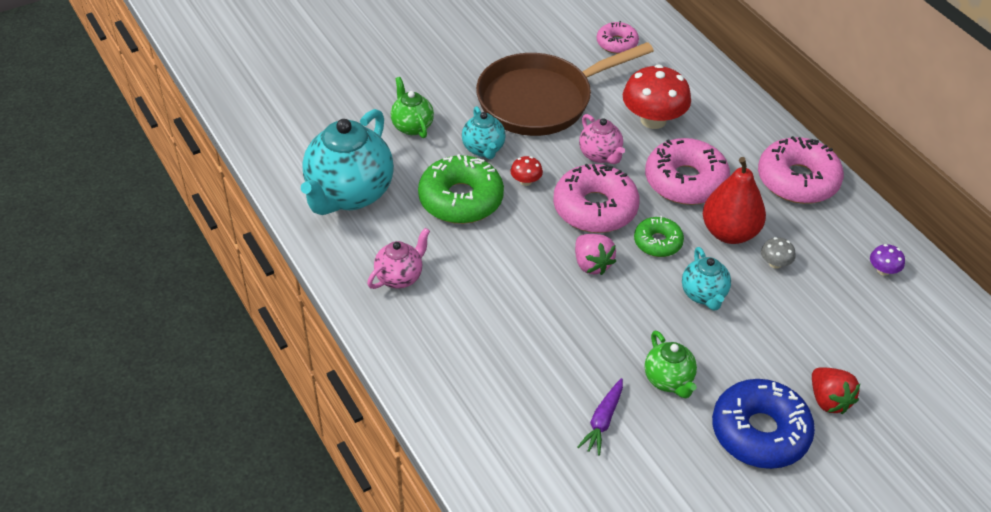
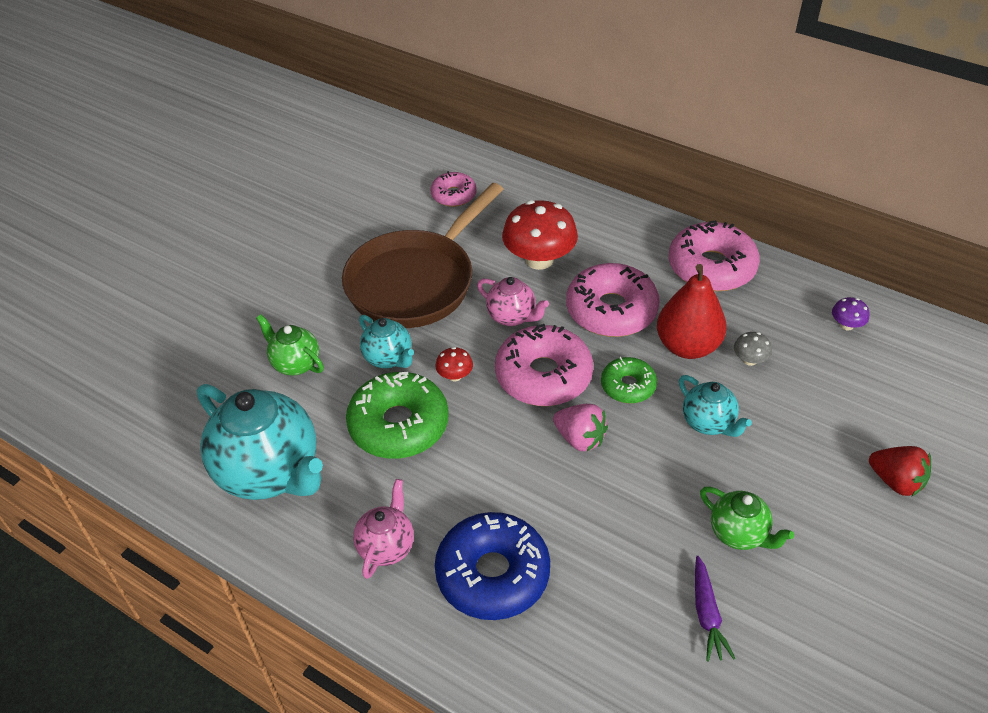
camera: 25 degrees left, 0 degrees up
(349, 194) = (270, 472): turquoise teapot -> turquoise teapot turned 45 degrees counterclockwise
(760, 432) = (861, 548): blue donut -> blue donut (493, 574)

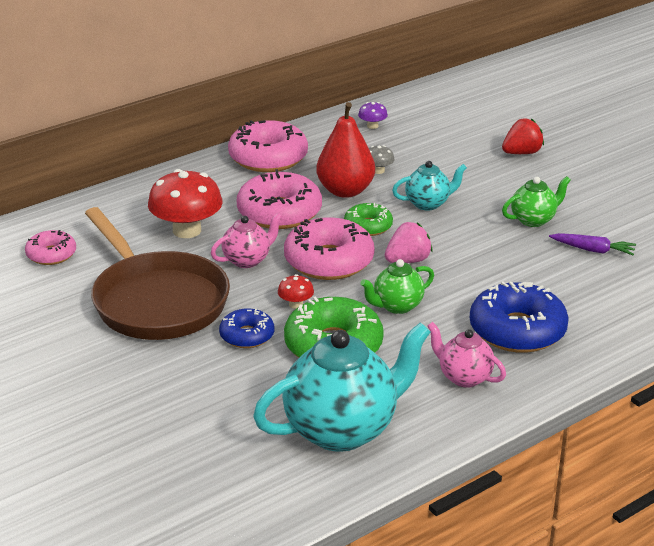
camera: 70 degrees left, 15 degrees down
(295, 364) = (210, 392): green teapot -> green teapot (397, 306)
(389, 358) = (247, 336): turquoise teapot -> blue donut

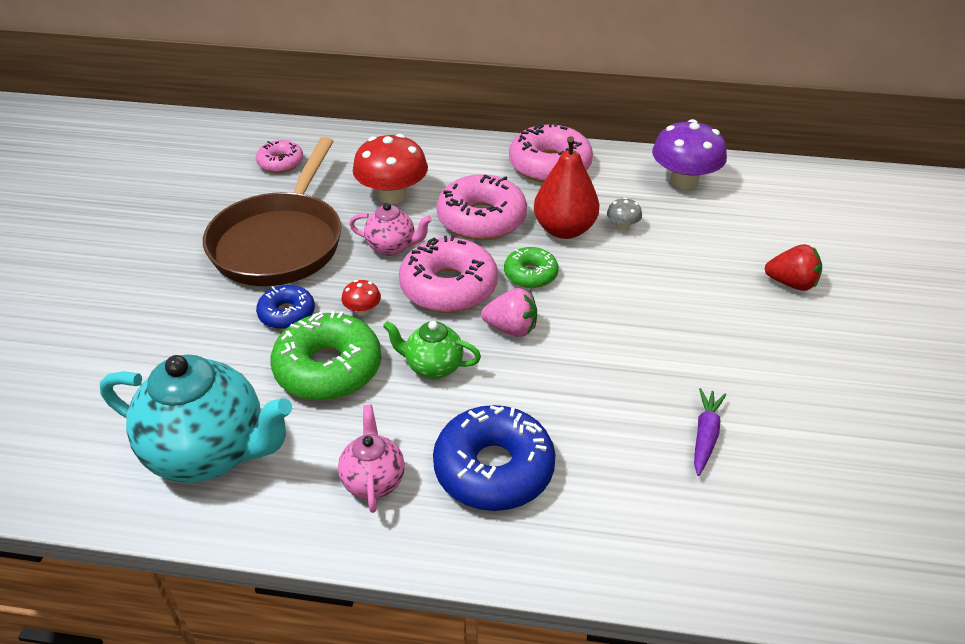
camera: 45 degrees right, 10 degrees up
(372, 126) = (684, 181): purple mushroom -> purple mushroom, size x2.20
(428, 203) = (617, 283): turquoise teapot -> none
(534, 220) = (693, 362): green teapot -> none
(593, 250) = (705, 435): purple carrot -> purple carrot turned 135 degrees counterclockwise

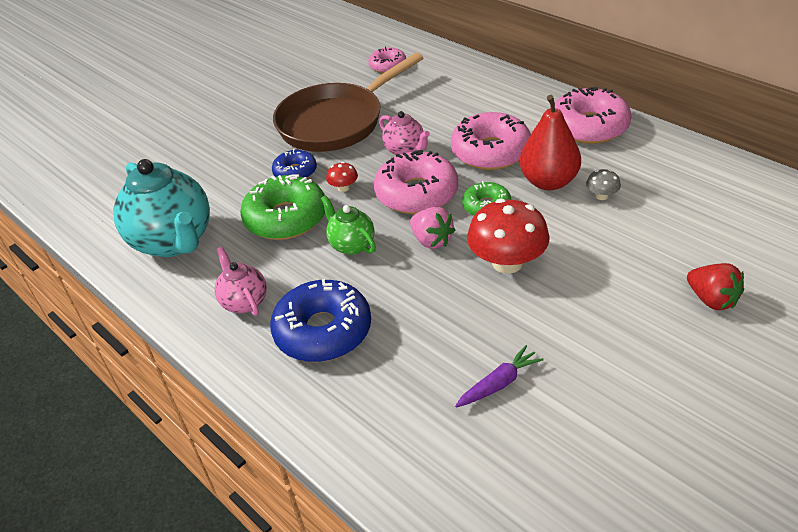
camera: 40 degrees right, 0 degrees up
(373, 481) = (244, 302): pink teapot -> pink teapot turned 60 degrees counterclockwise
(392, 195) = (442, 113): red mushroom -> red mushroom (507, 262)
(684, 181) = (700, 176): purple mushroom -> none

